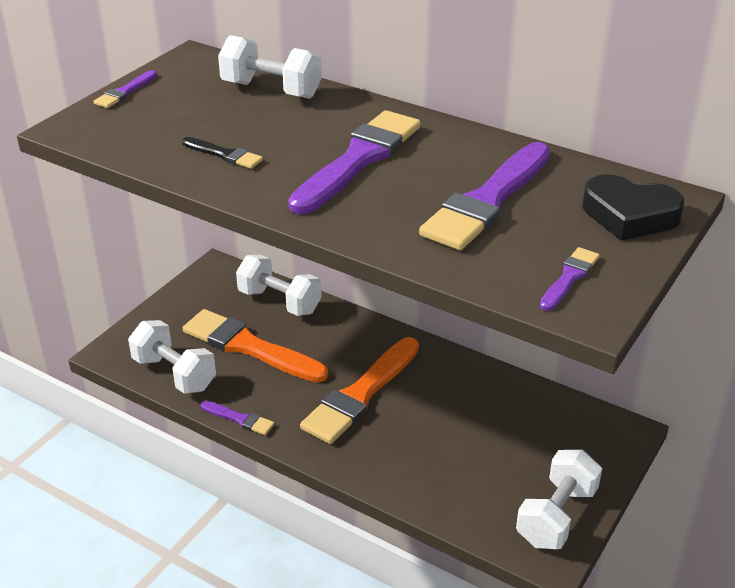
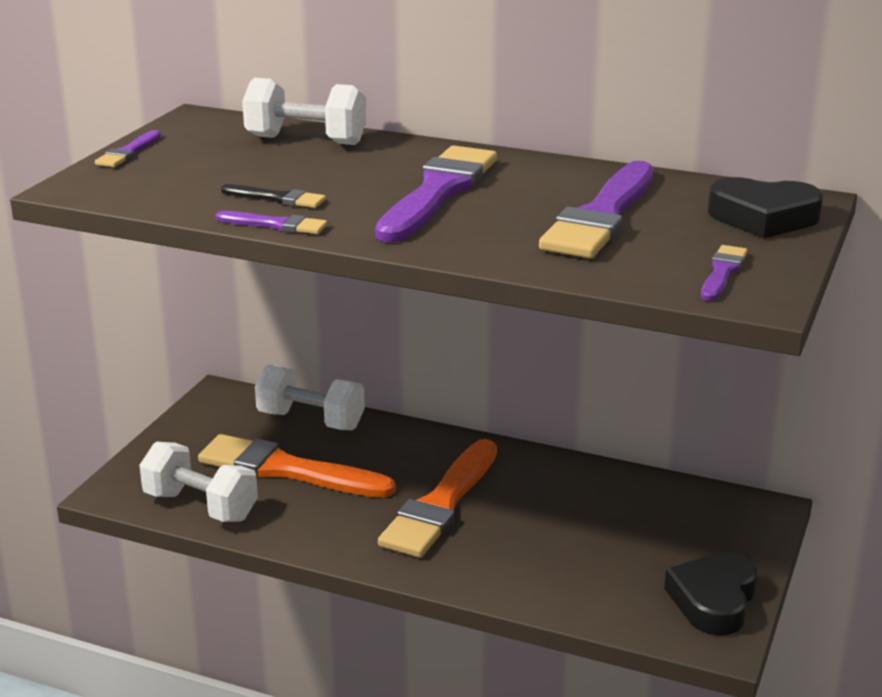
camera: 10 degrees left, 10 degrees down
(239, 419) = (298, 544): purple brush -> purple brush (276, 225)
(556, 516) = (713, 600): white dumbbell -> black heart

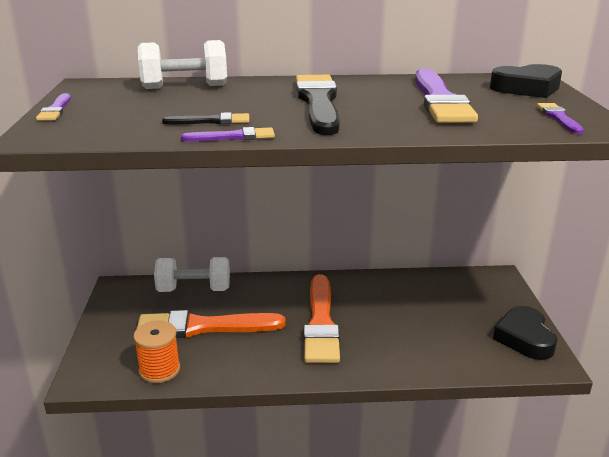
camera: 25 degrees left, 0 degrees up
(201, 506) = (159, 370): white dumbbell -> orange spool
(438, 192) = (318, 102): purple brush -> black brush

